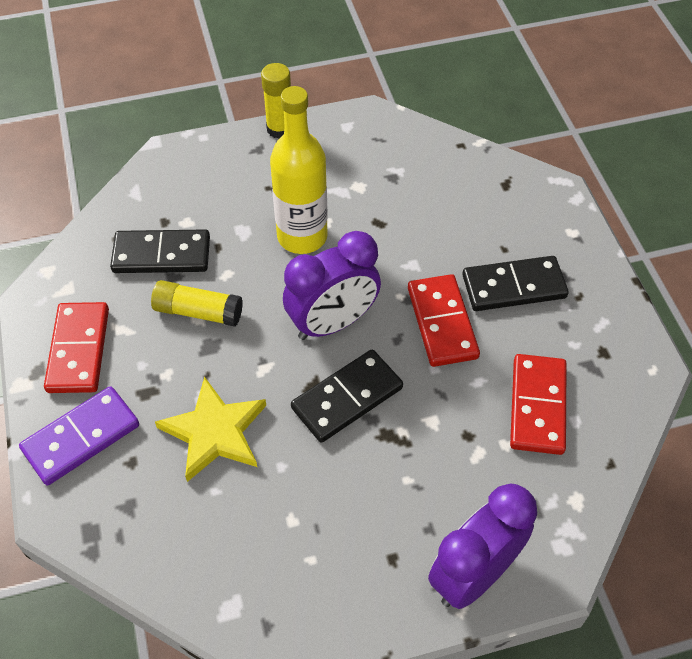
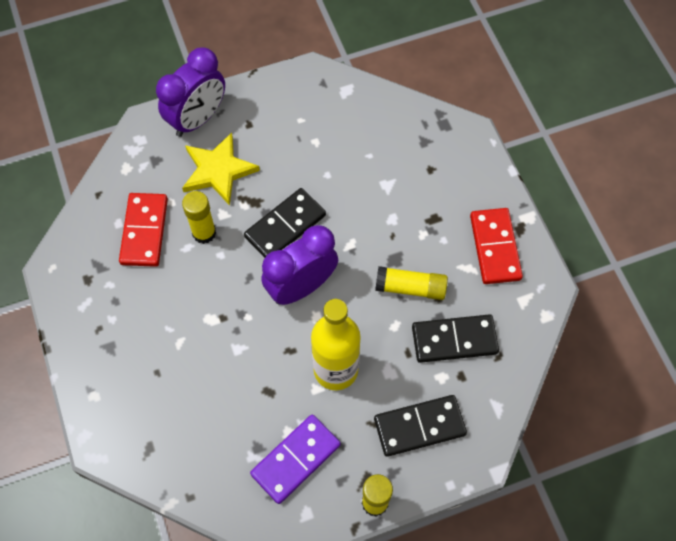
camera: 175 degrees right, 10 degrees up
(81, 437) = (470, 182): purple domino -> purple domino (296, 460)
(214, 432) = (377, 194): yellow star -> yellow star (218, 171)
(442, 323) = (213, 294): red domino -> none
(456, 398) = (204, 233): none -> yellow glue stick
(513, 286) = (152, 333): black domino -> black domino (419, 427)

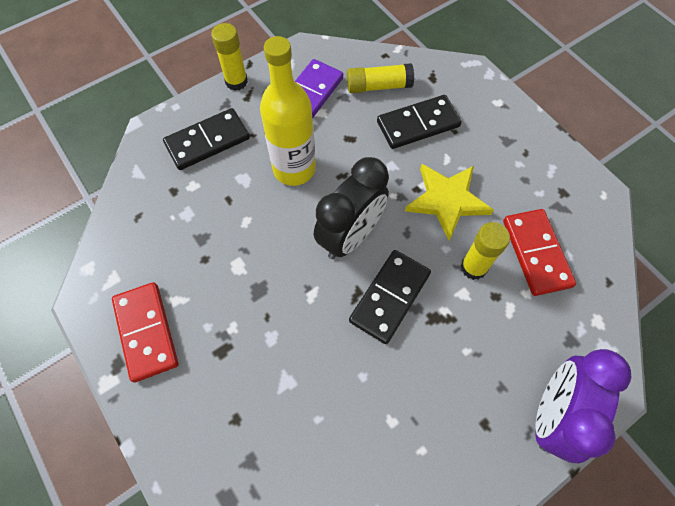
camera: 165 degrees right, 0 degrees up
(218, 171) = (493, 346): yellow star -> yellow star (447, 200)
(301, 286) = (350, 236): purple clock -> black clock
(410, 288) = (236, 262): yellow glue stick -> yellow glue stick (378, 86)
(454, 340) = (183, 221): black domino -> black domino (418, 124)

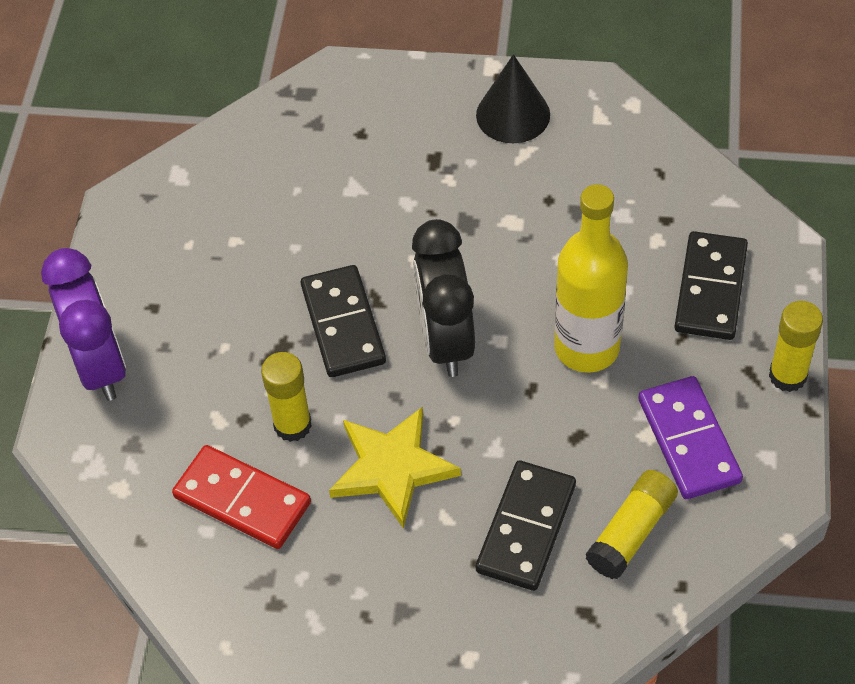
camera: 135 degrees right, 10 degrees down
(146, 332) = (513, 114): red domino -> black cone

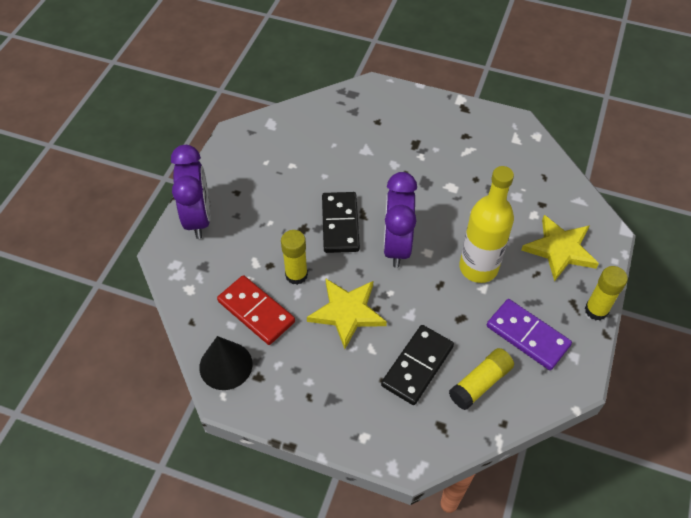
camera: 10 degrees right, 0 degrees up
(445, 340) = (396, 246): black clock -> purple clock
(513, 114) = (466, 128): black cone -> black cone (225, 365)
(689, 440) = (527, 336): purple domino -> purple domino turned 45 degrees counterclockwise
(711, 289) = (560, 249): black domino -> yellow star

